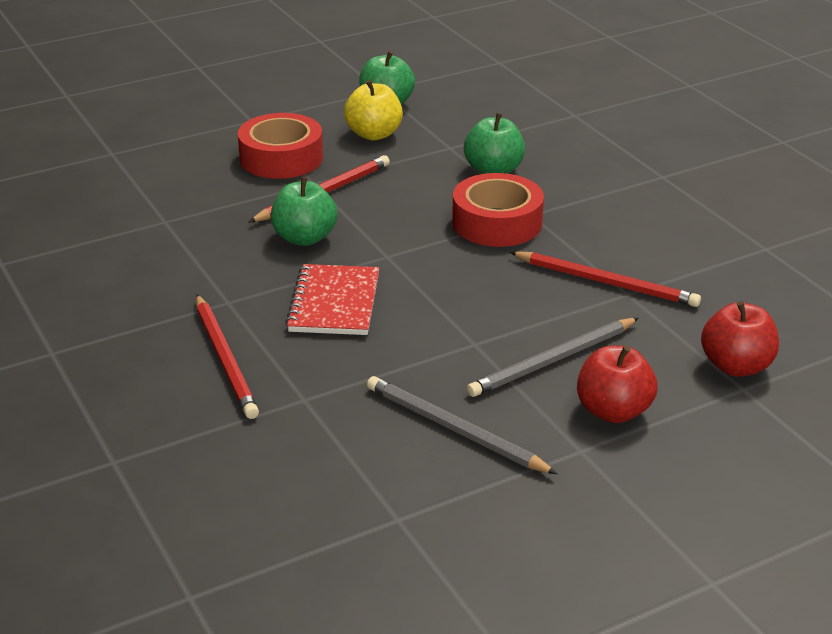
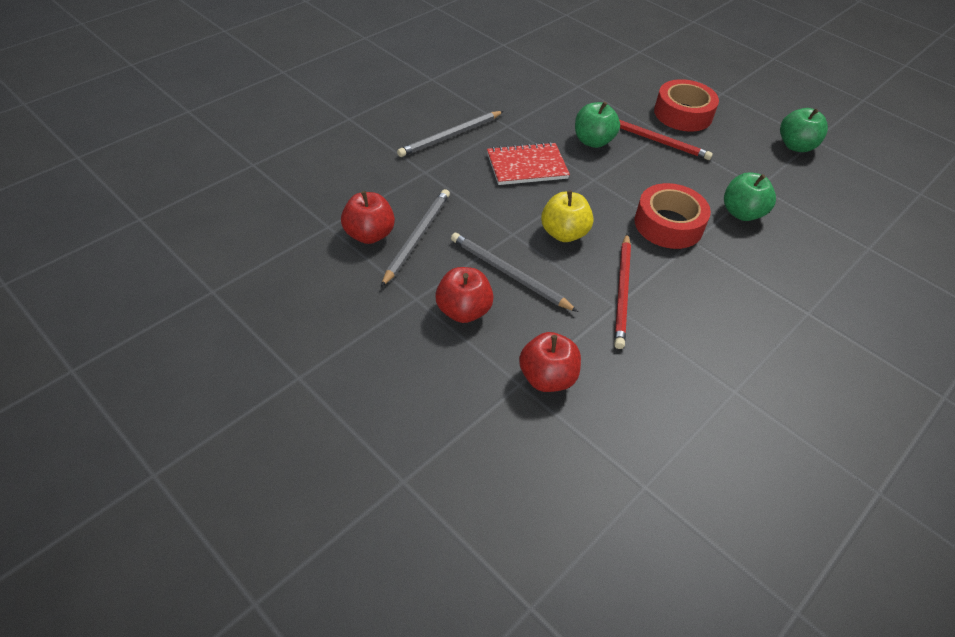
camera: 70 degrees right, 15 degrees up
(225, 359) = (450, 136): red pencil -> grey pencil
(374, 134) = (747, 147): yellow apple -> yellow apple (564, 233)
(432, 476) = (369, 235): none -> red apple

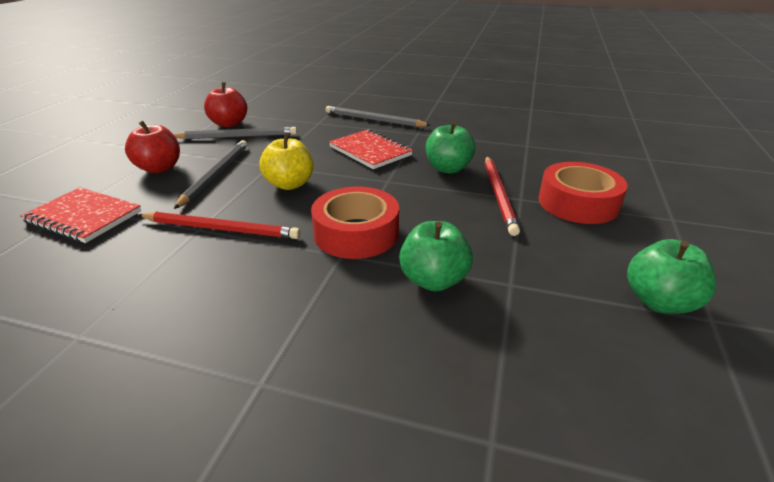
camera: 65 degrees right, 15 degrees down
(547, 378) = (84, 217): red apple -> red notebook
(622, 292) = (221, 229): red pencil -> red pencil turned 150 degrees counterclockwise

